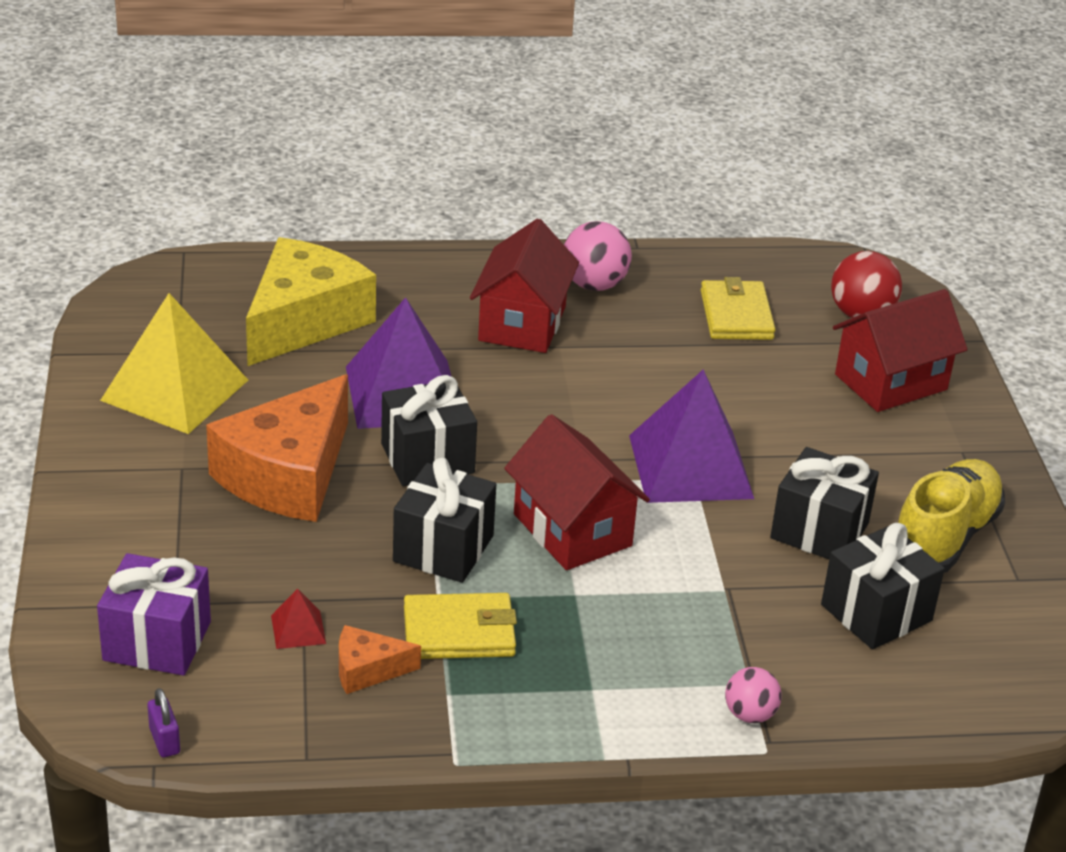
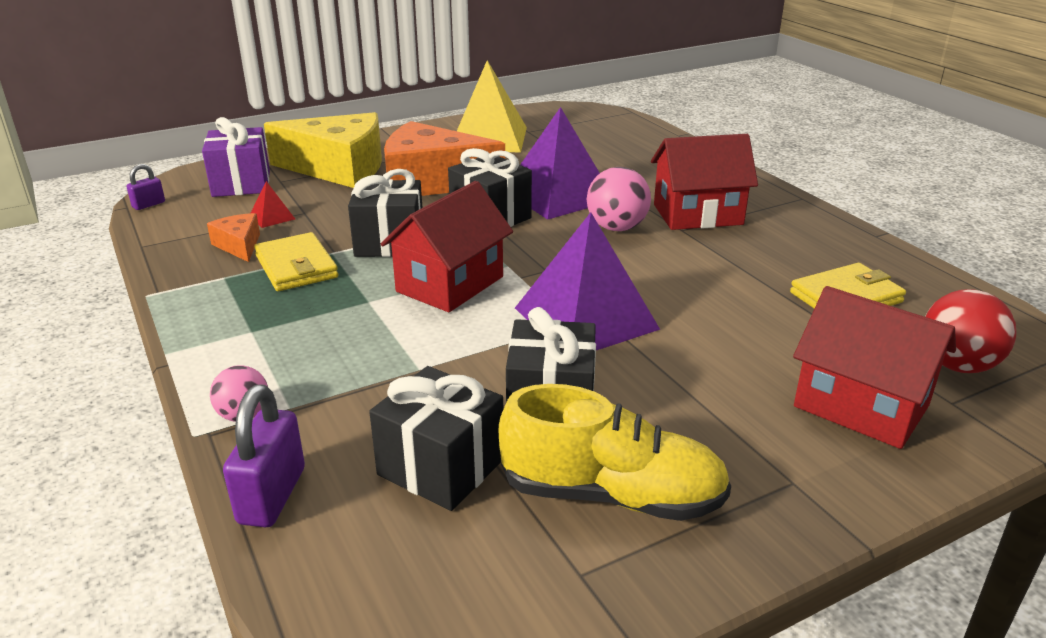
camera: 70 degrees right, 5 degrees down
(304, 321) = (603, 152): yellow cheese -> yellow cheese (339, 168)
(594, 285) = (792, 229): pink ball -> pink ball (616, 228)
(875, 714) = (272, 496): none -> purple padlock

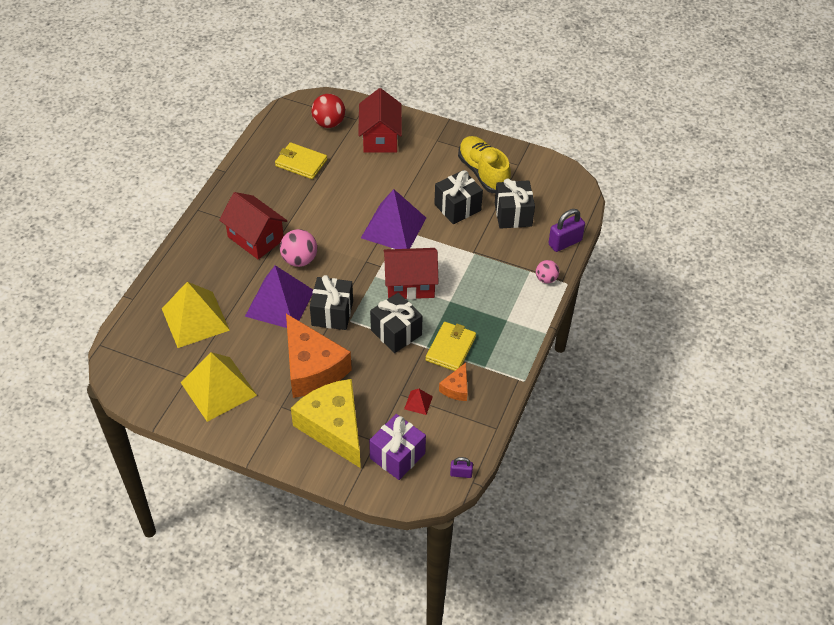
camera: 130 degrees left, 20 degrees up
(602, 151) = (195, 319): none -> yellow pyramid

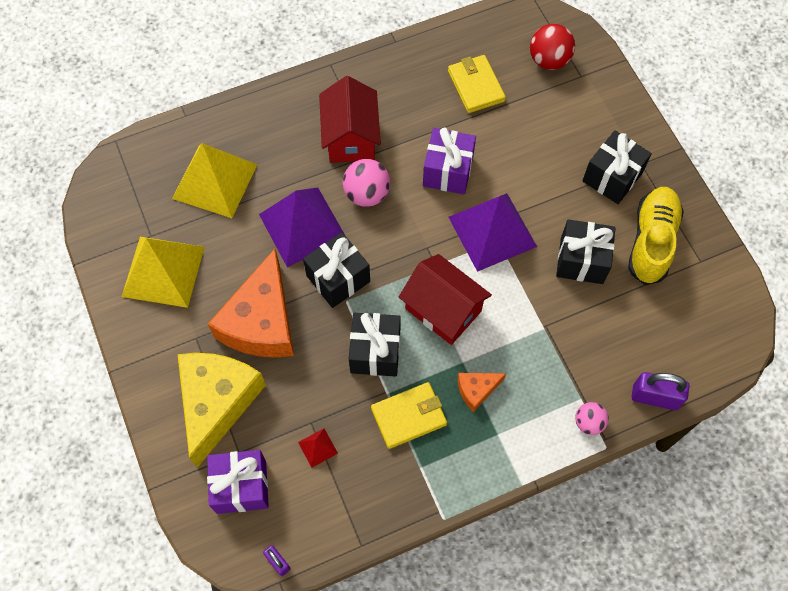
camera: 45 degrees right, 15 degrees up
(334, 216) = (448, 171): none -> purple gift
(380, 138) = (584, 116): red house -> none
(456, 388) = (369, 465): orange cheese -> orange cheese (477, 390)
(513, 214) = (632, 317): black gift -> black gift (612, 177)

